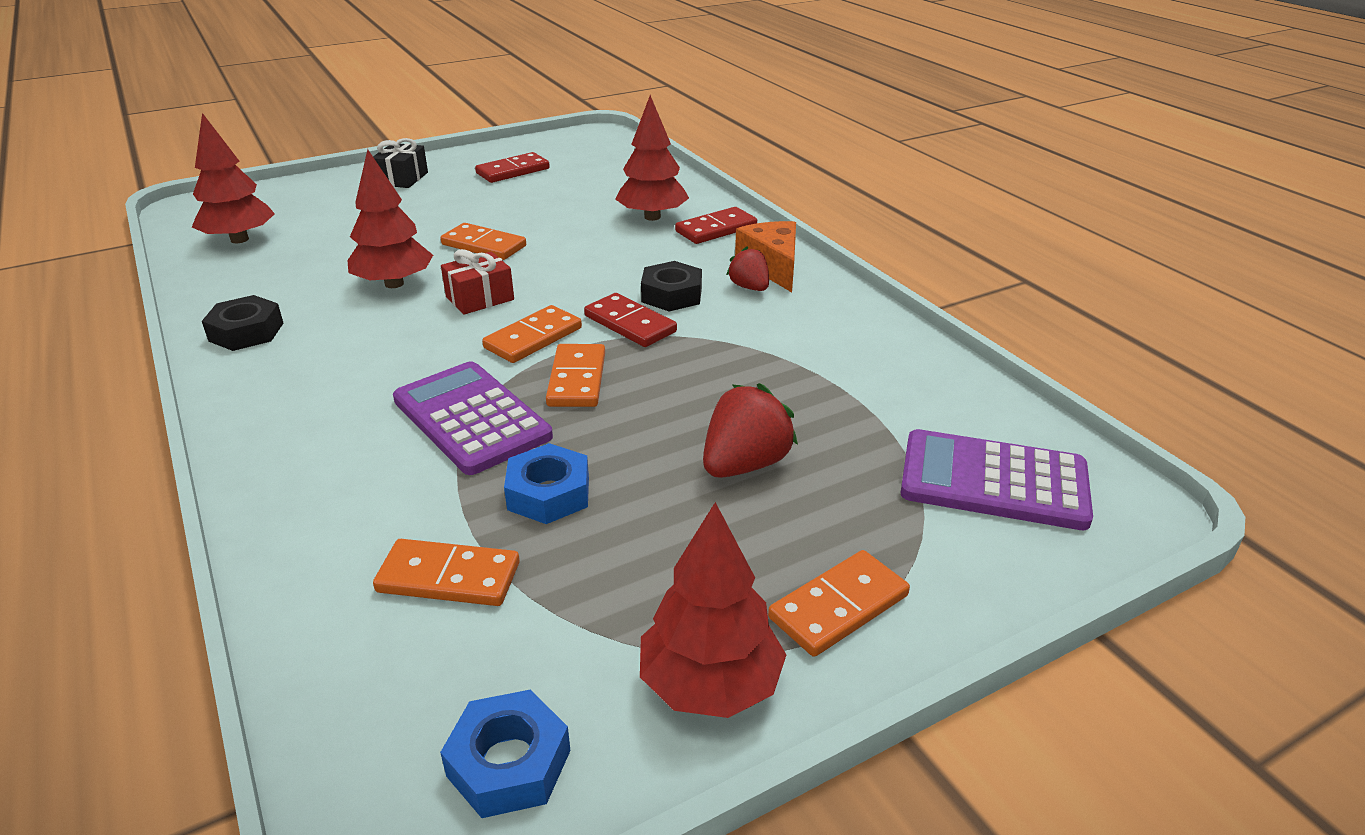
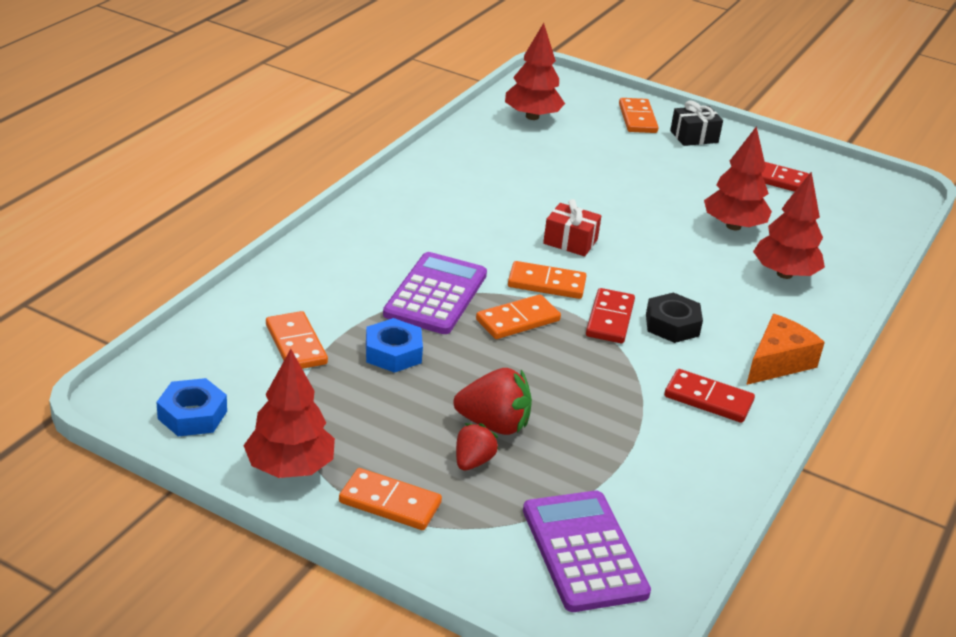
camera: 55 degrees right, 0 degrees up
(246, 332) = (437, 173): black nut -> none
(394, 284) = (548, 199): red tree -> red tree (733, 226)
(483, 245) = (641, 214): orange domino -> orange domino (637, 118)
(716, 229) = (805, 314): red domino -> red domino (708, 399)
(749, 287) = (728, 360): red strawberry -> red strawberry (473, 461)

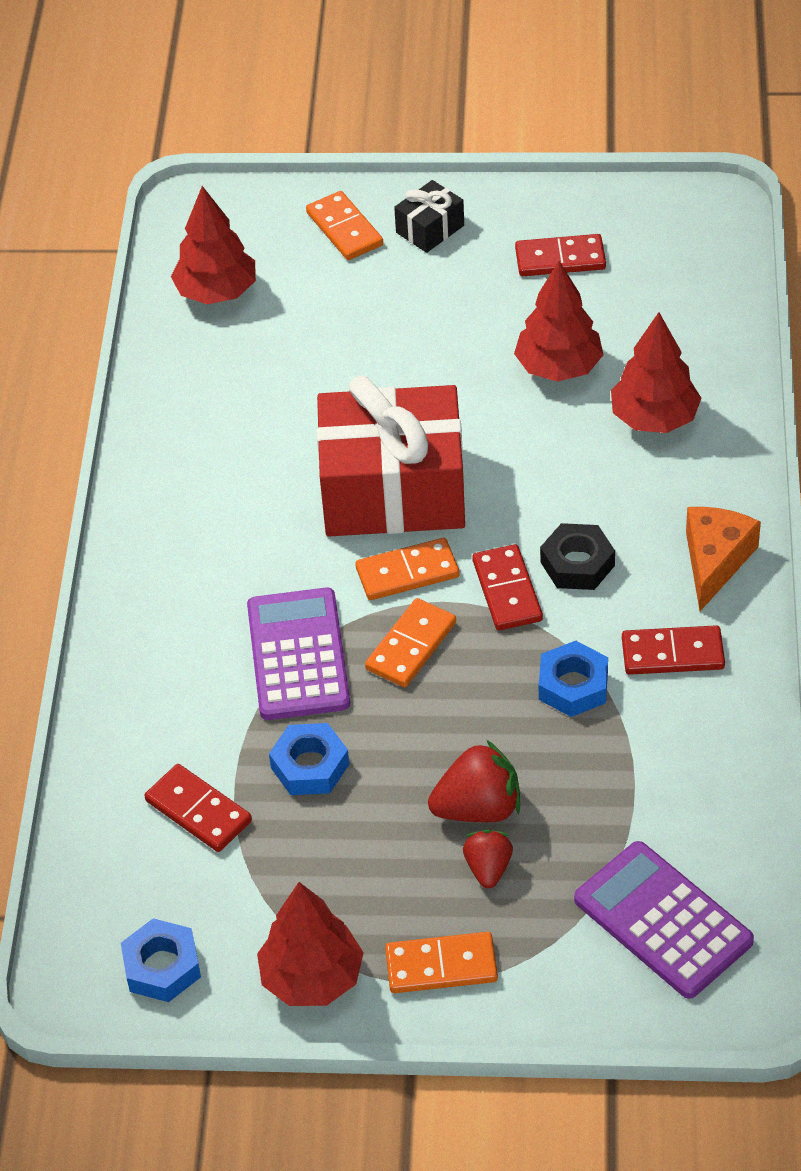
camera: 20 degrees left, 15 degrees up
(296, 344) = (198, 811): orange domino -> red domino
(570, 241) = (393, 490): red gift -> red gift, size x2.34
(619, 387) = (573, 686): none -> blue nut

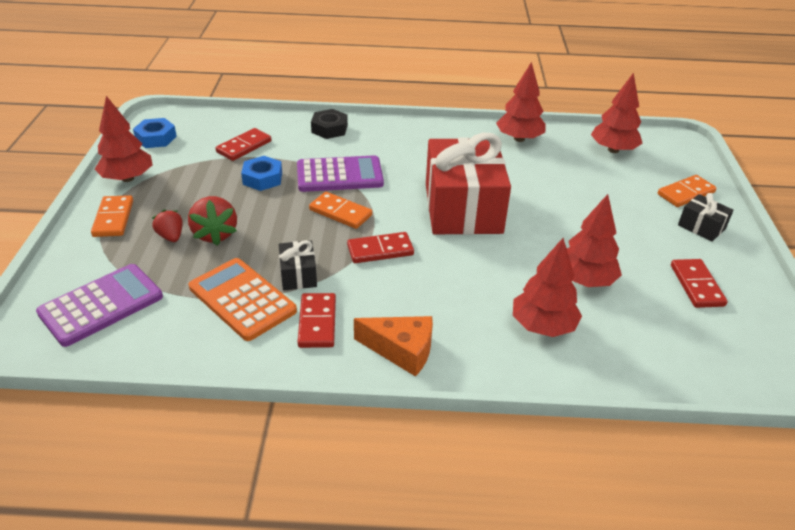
camera: 85 degrees right, 10 degrees down
(177, 408) = (519, 139): none -> red tree
(407, 572) = (397, 212): orange domino -> none
(488, 868) = (171, 236): red strawberry -> red strawberry turned 120 degrees counterclockwise
(573, 686) = (298, 275): blue nut -> black gift
(577, 564) = (401, 281): black nut -> black nut (329, 129)
(633, 746) = (242, 299): none -> orange calculator

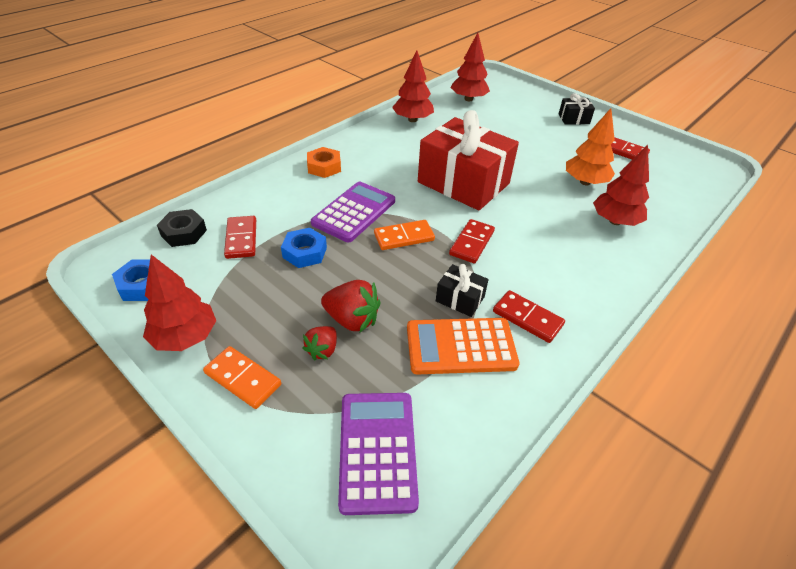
camera: 50 degrees left, 5 degrees up
(171, 236) = (322, 350): red strawberry -> red strawberry turned 75 degrees counterclockwise
(329, 129) = (283, 184): black nut -> black nut (184, 233)
(377, 134) = (324, 167): none -> orange nut
(401, 350) = (592, 292): orange cheese -> none
(584, 280) = (585, 182): red tree -> orange tree
(685, 193) = (538, 105): orange domino -> none

